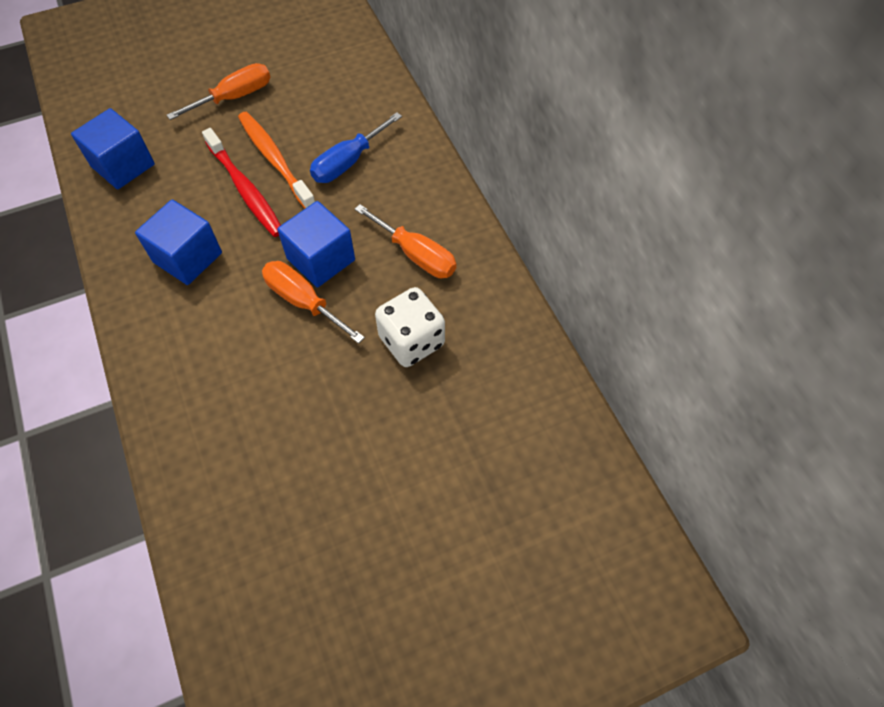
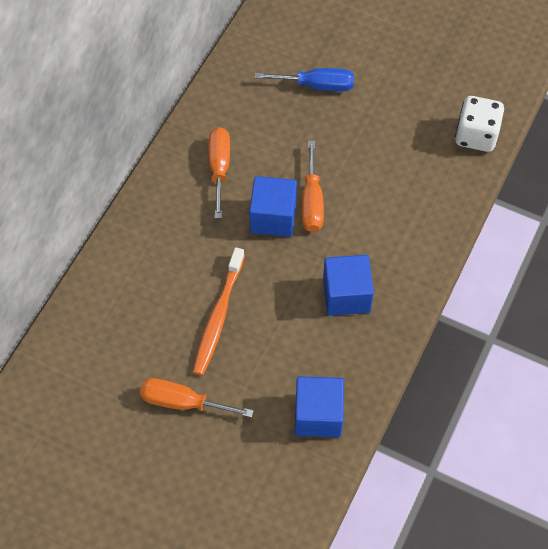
camera: 130 degrees left, 0 degrees up
(245, 189) = (261, 311): red toothbrush -> none
(348, 162) = (177, 267): blue screwdriver -> blue screwdriver (317, 85)
(411, 341) = (283, 127): white dice -> white dice (476, 136)

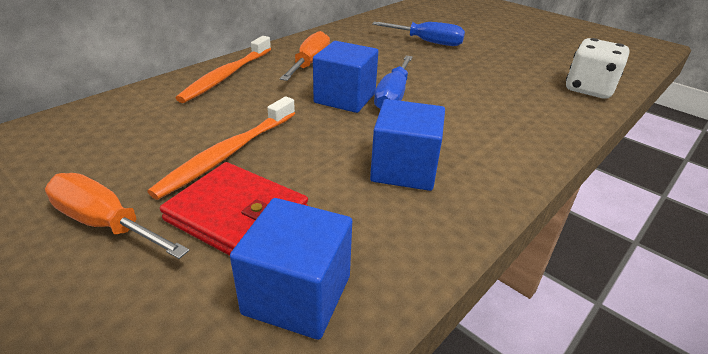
camera: 15 degrees right, 25 degrees down
(156, 213) = (227, 75): none -> orange toothbrush
(257, 372) = (237, 215): none -> red wallet
(312, 202) = (393, 96): orange screwdriver -> blue screwdriver

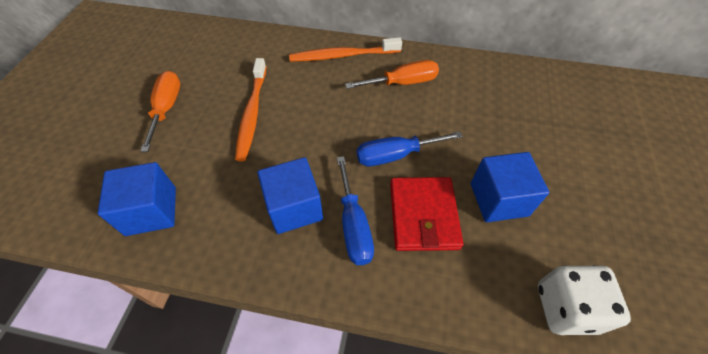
camera: 60 degrees right, 20 degrees up
(228, 153) = (252, 113): orange toothbrush -> orange toothbrush turned 90 degrees counterclockwise
(237, 215) = (198, 152): red wallet -> red wallet (423, 215)
(345, 98) = (366, 129): blue cube -> blue cube (498, 199)
(427, 42) = (532, 131): blue screwdriver -> blue screwdriver (354, 225)

